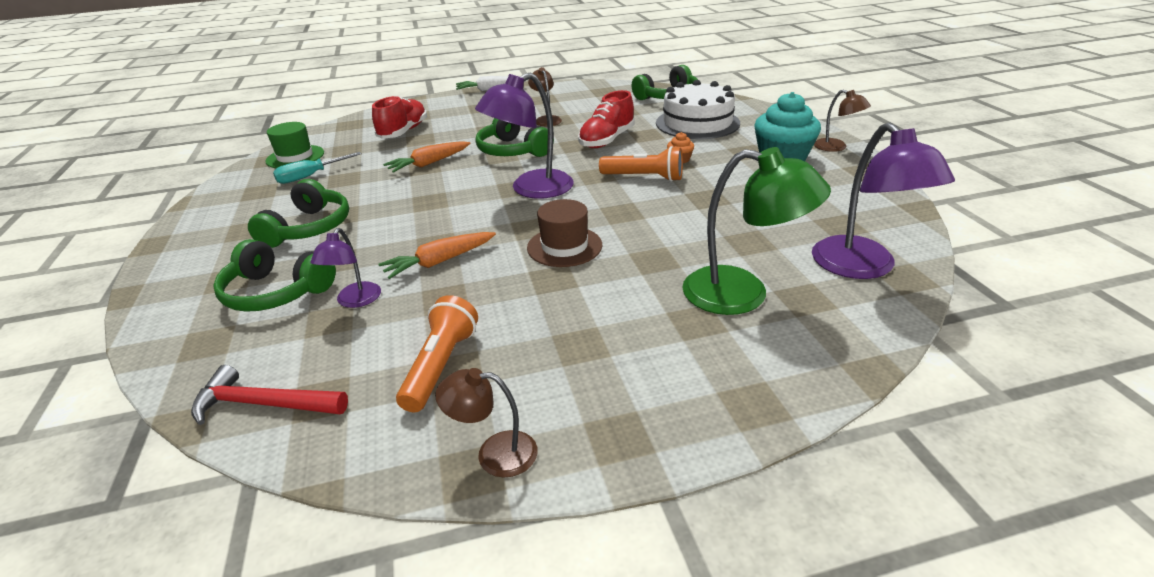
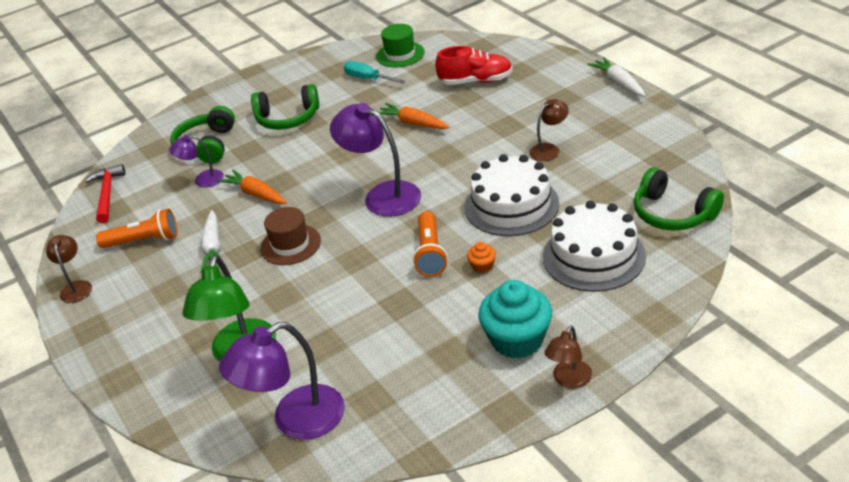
camera: 75 degrees right, 5 degrees up
(513, 150) = (460, 157): green headphones -> none
(519, 301) = (213, 247): none -> white carrot
(607, 140) = (511, 205): red shoe -> white cake

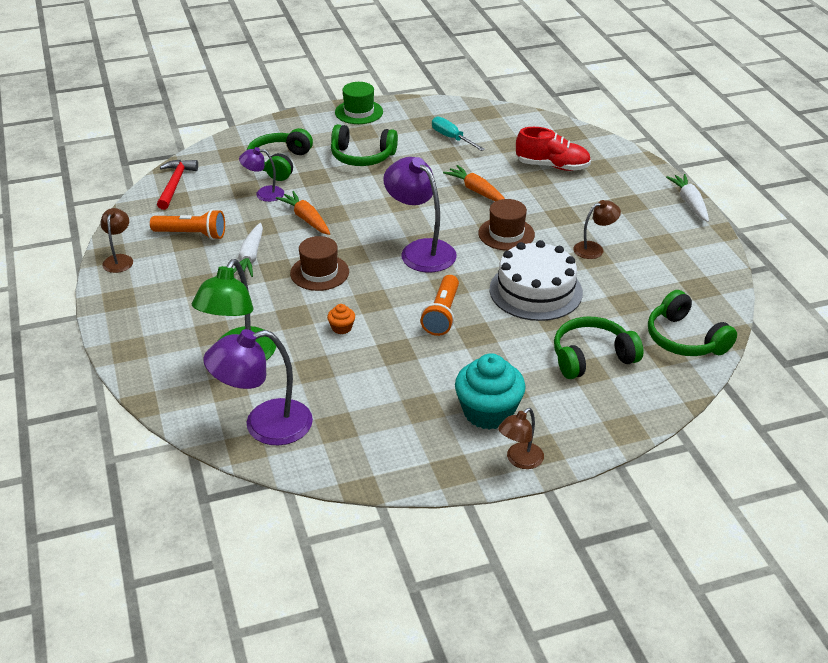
camera: 10 degrees right, 0 degrees up
(400, 54) = (491, 122): green hat -> green hat (359, 112)
(459, 157) = (506, 234): none -> brown hat
(482, 266) = (485, 338): orange cupcake -> orange cupcake (341, 328)
(593, 256) = (592, 357): white cake -> green headphones

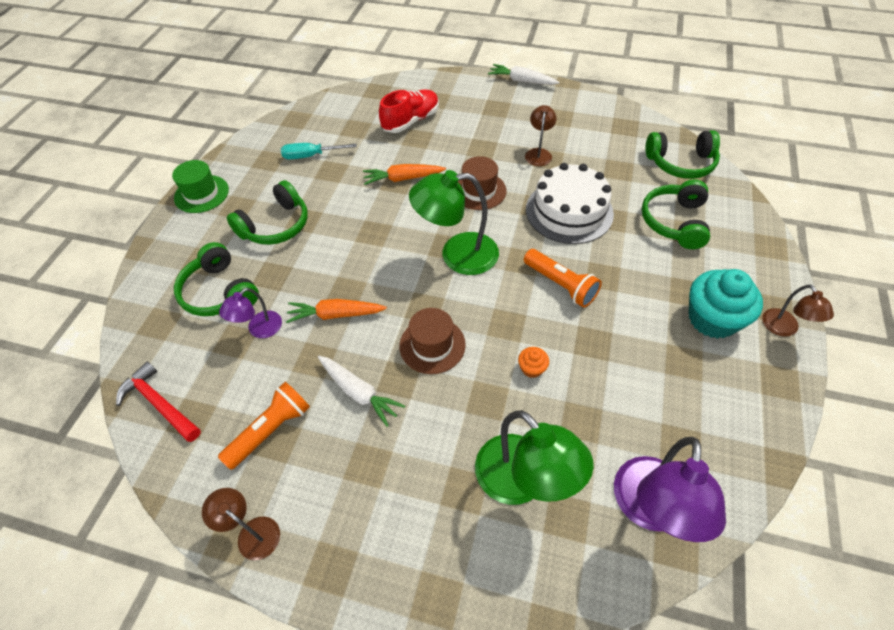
camera: 55 degrees left, 15 degrees up
(420, 250) = (457, 255): purple lamp -> green lamp

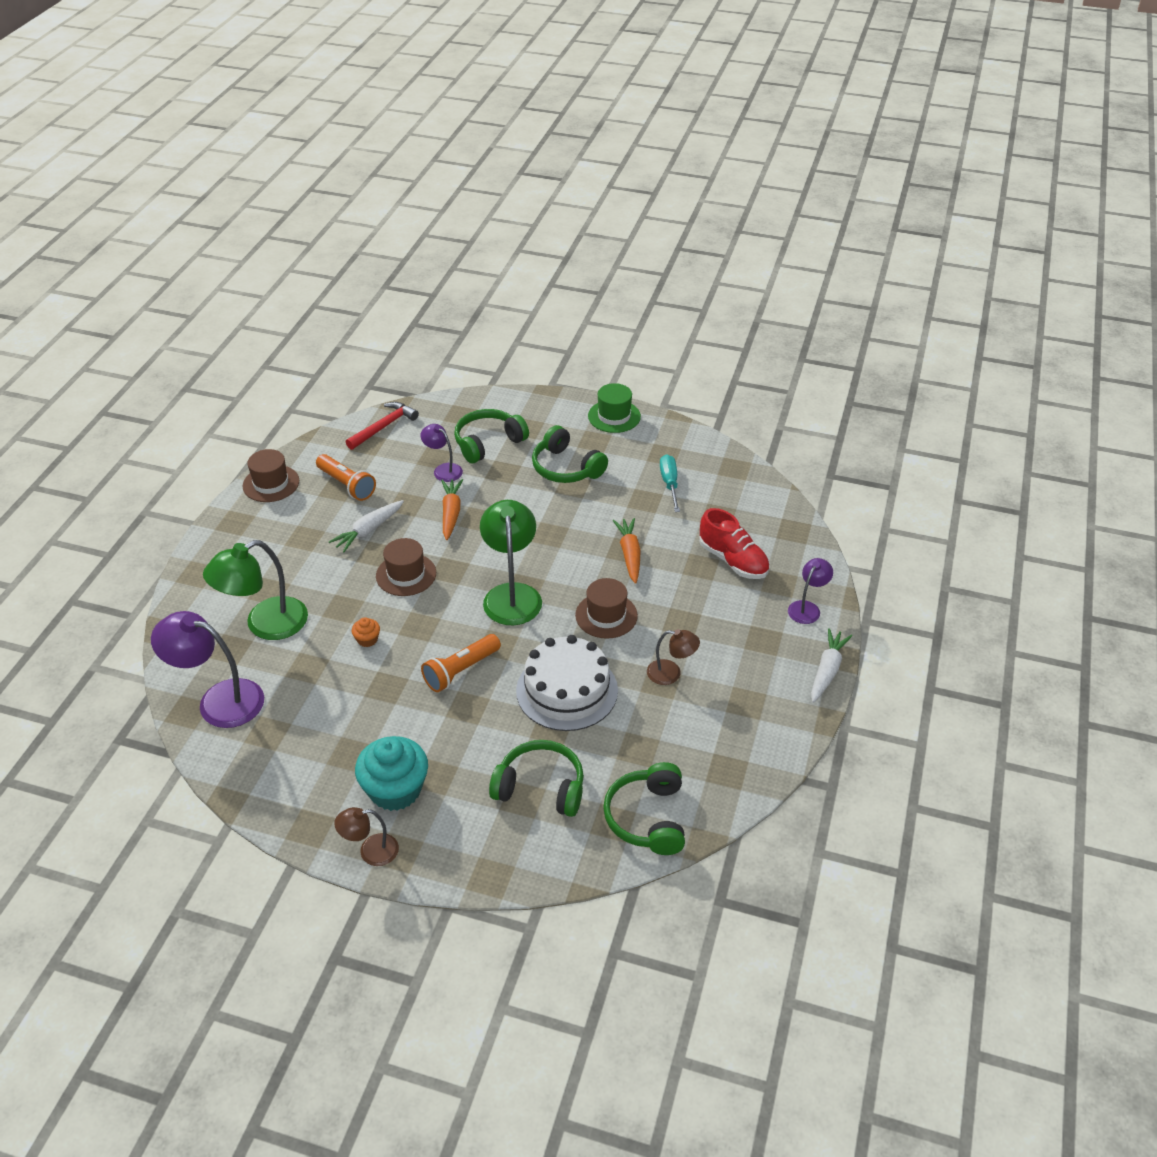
camera: 90 degrees right, 10 degrees down
(252, 532) = (271, 483): brown lamp -> brown hat
(461, 87) = (807, 608): none -> purple lamp

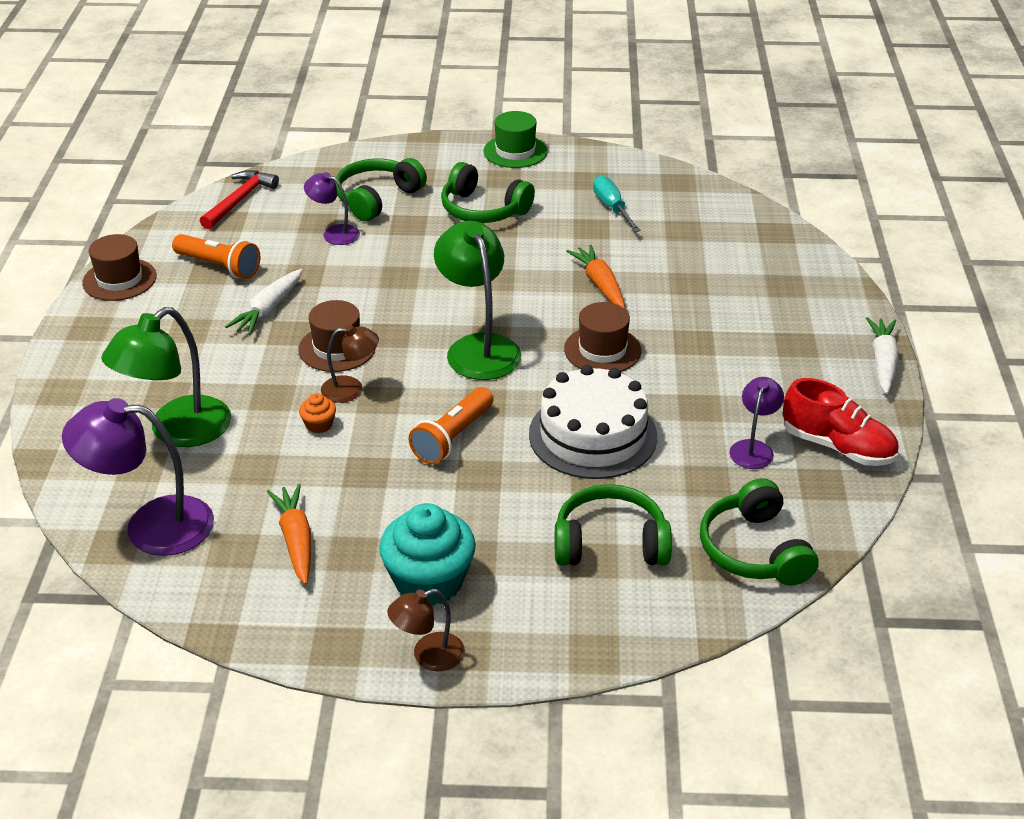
camera: 15 degrees left, 5 degrees down
(451, 513) = (364, 276): orange carrot -> orange carrot (296, 540)
(671, 673) = (707, 396): brown lamp -> brown lamp (351, 389)
(733, 560) = (722, 271): red shoe -> red shoe (837, 447)
(807, 608) = (829, 304): purple lamp -> purple lamp (753, 448)

